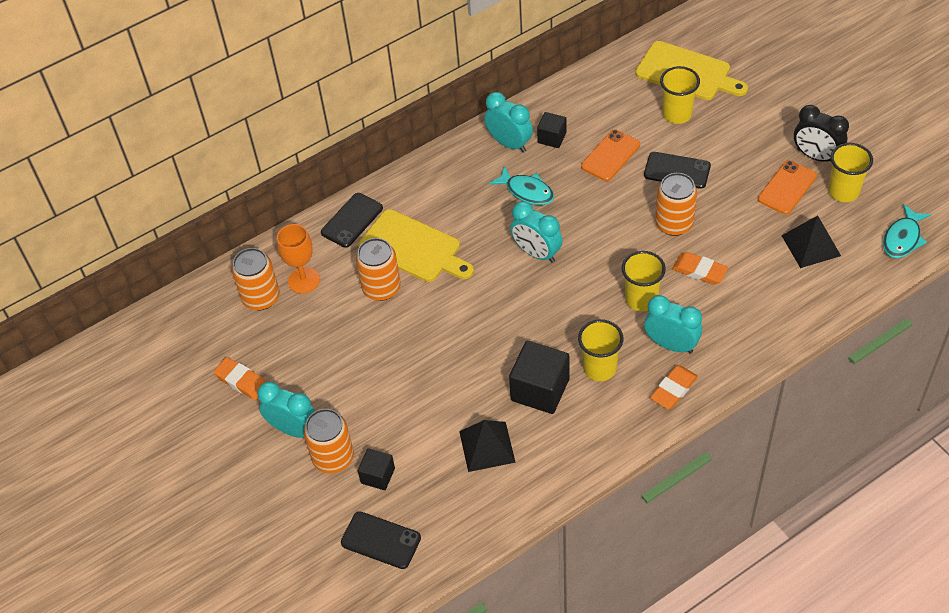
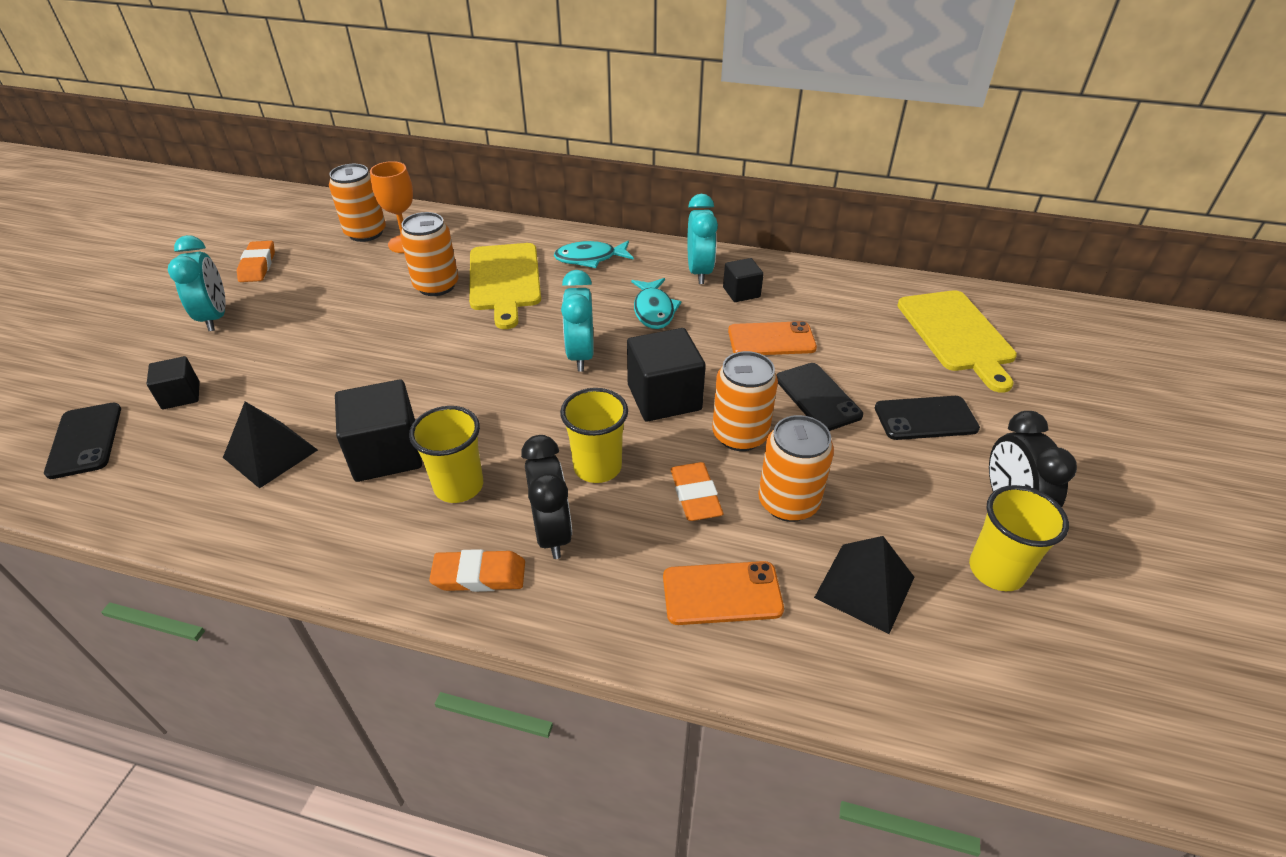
camera: 45 degrees right, 10 degrees down
(333, 458) = (190, 356): orange can -> orange can (788, 502)
(352, 220) = (502, 235): black phone -> black phone (925, 418)
(613, 237) = (664, 397): none -> black cube
(671, 345) = (552, 532): turquoise clock -> black clock
(677, 114) = (892, 356): yellow cup -> none
(787, 187) = (923, 506): orange phone -> orange phone (722, 593)
(903, 238) = (1014, 697): turquoise fish -> turquoise fish (590, 258)

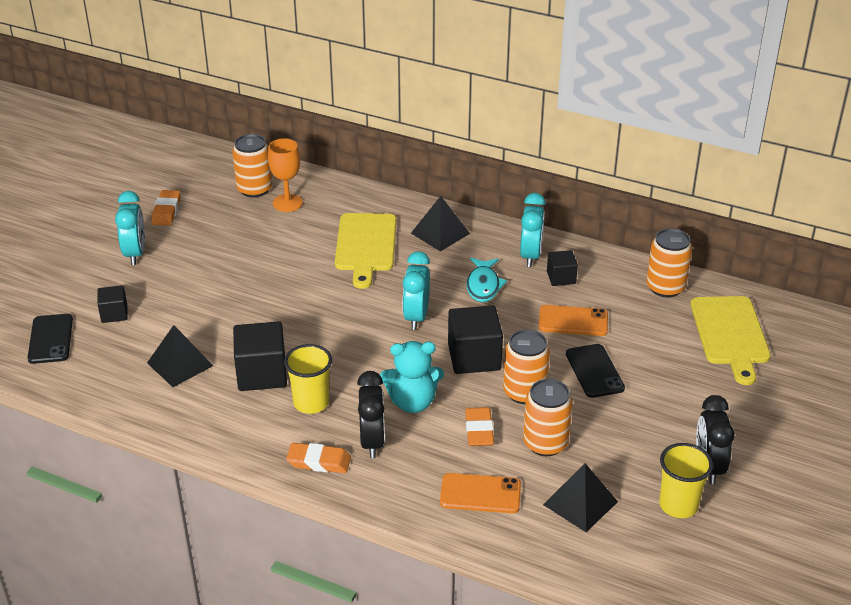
camera: 10 degrees right, 5 degrees down
(436, 286) = (309, 244): orange can -> orange can (665, 287)
(590, 258) = (440, 233): turquoise fish -> black pyramid
(597, 467) = (412, 402): yellow cup -> turquoise teddy bear
(925, 418) = (673, 397): black phone -> none

